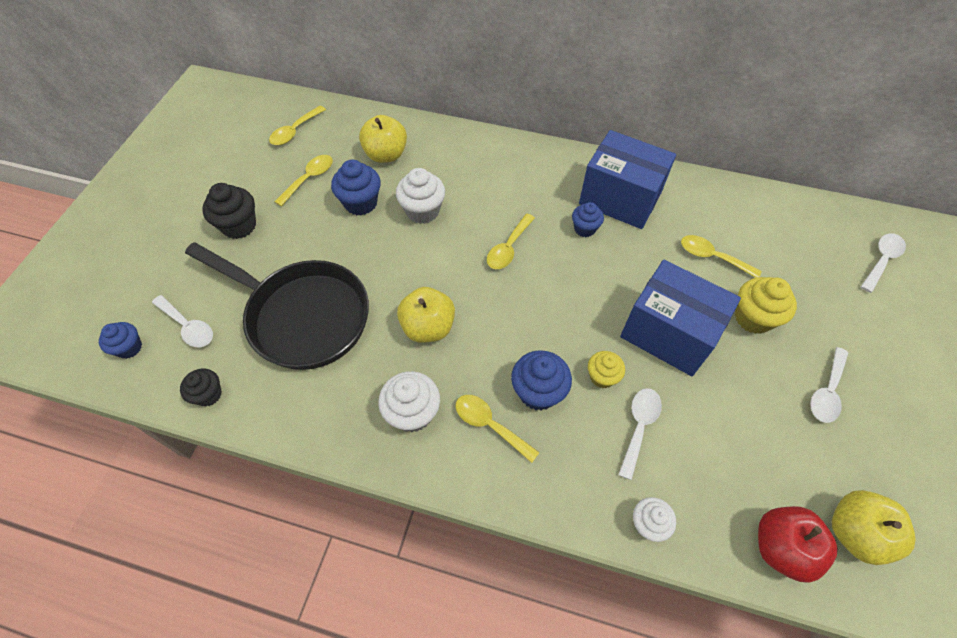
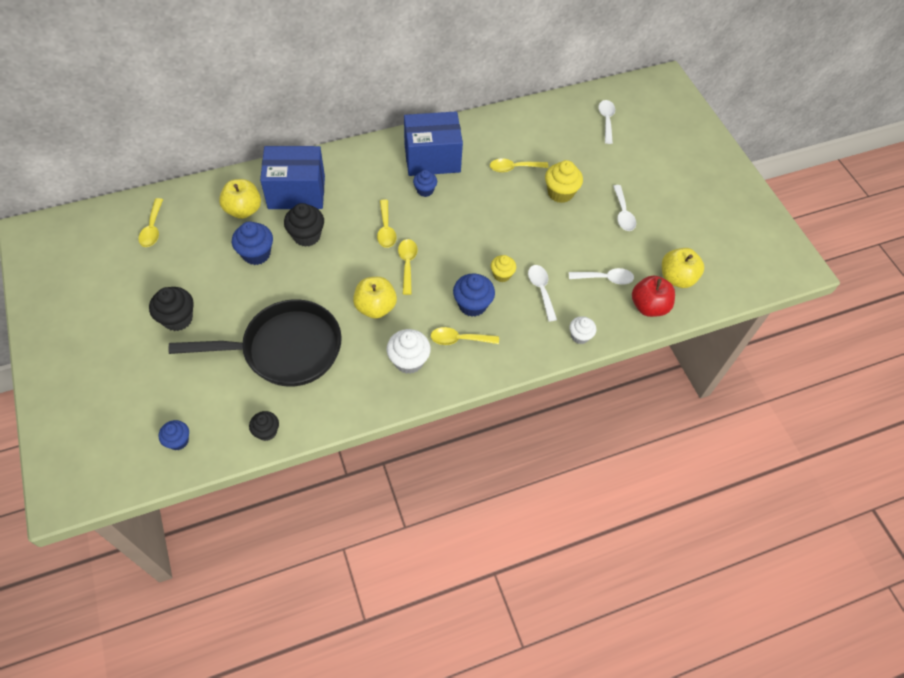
camera: 40 degrees left, 0 degrees up
(188, 326) = (208, 403): white spoon -> white spoon (605, 278)
(309, 179) = (200, 257): yellow spoon -> yellow spoon (407, 264)
(422, 211) = (307, 236): white cupcake -> black cupcake
(668, 333) = (520, 228): blue box -> blue box (296, 192)

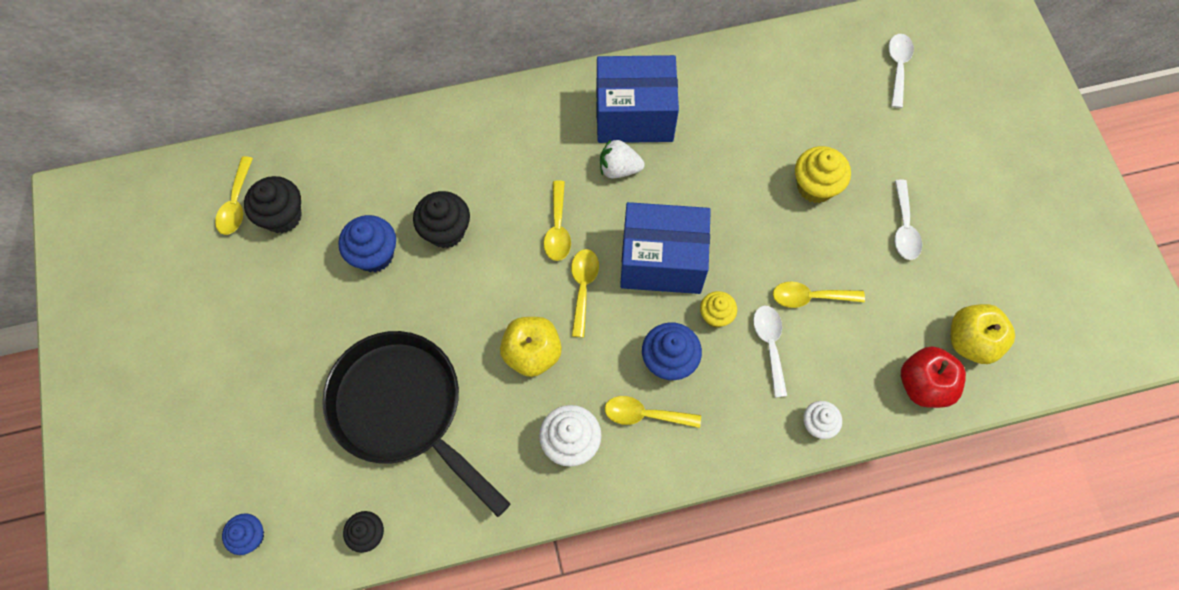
camera: 10 degrees right, 10 degrees up
(178, 319) = (261, 349): black cupcake -> black cupcake (282, 216)
(243, 210) = (361, 182): yellow apple -> none
(285, 349) = (403, 409): black pan -> black pan turned 135 degrees counterclockwise
(296, 192) = (437, 159): blue box -> blue box (662, 261)
(425, 190) = (619, 168): blue cupcake -> white strawberry
(514, 168) = (751, 139): yellow spoon -> yellow spoon (810, 297)
(605, 278) = (865, 334): white spoon -> none

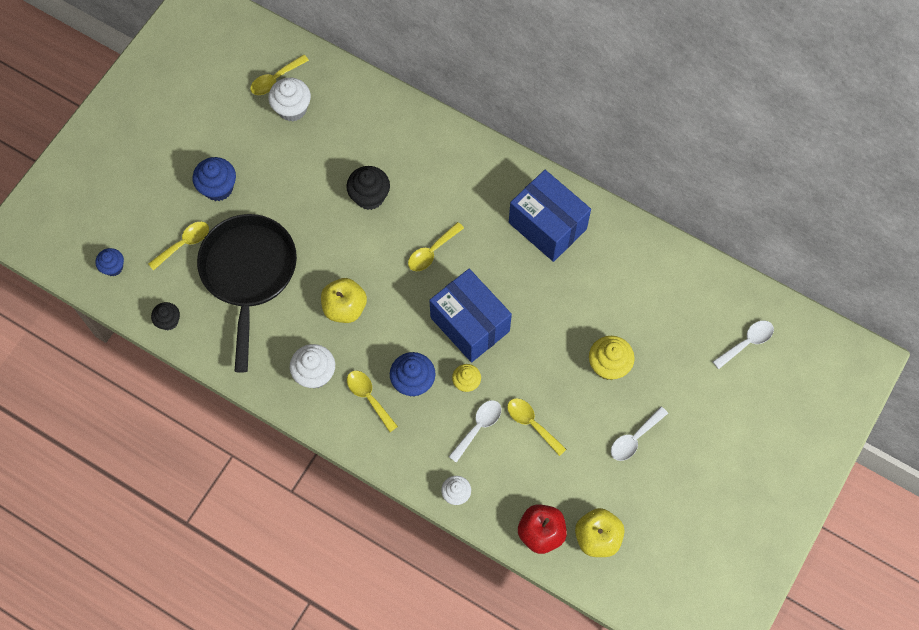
camera: 45 degrees right, 0 degrees up
(282, 216) = (292, 109): black cupcake -> white cupcake
(374, 255) = (318, 175): blue cupcake -> blue cupcake (218, 188)
(583, 287) = (410, 298): yellow spoon -> yellow spoon (184, 244)
(619, 168) = (504, 249): white strawberry -> none

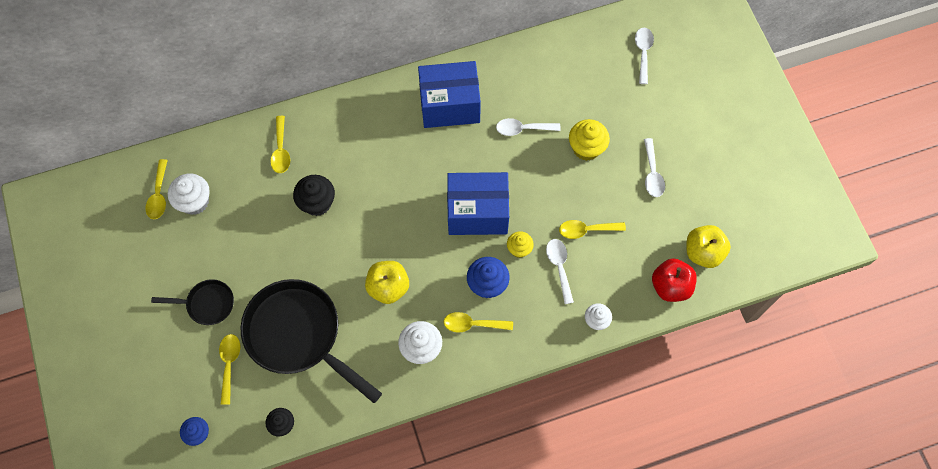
camera: 50 degrees left, 0 degrees up
(218, 188) = (207, 304): blue cupcake -> black pan
(432, 252) = (399, 194): yellow spoon -> yellow spoon (281, 150)
(579, 300) = (523, 129): none -> white spoon

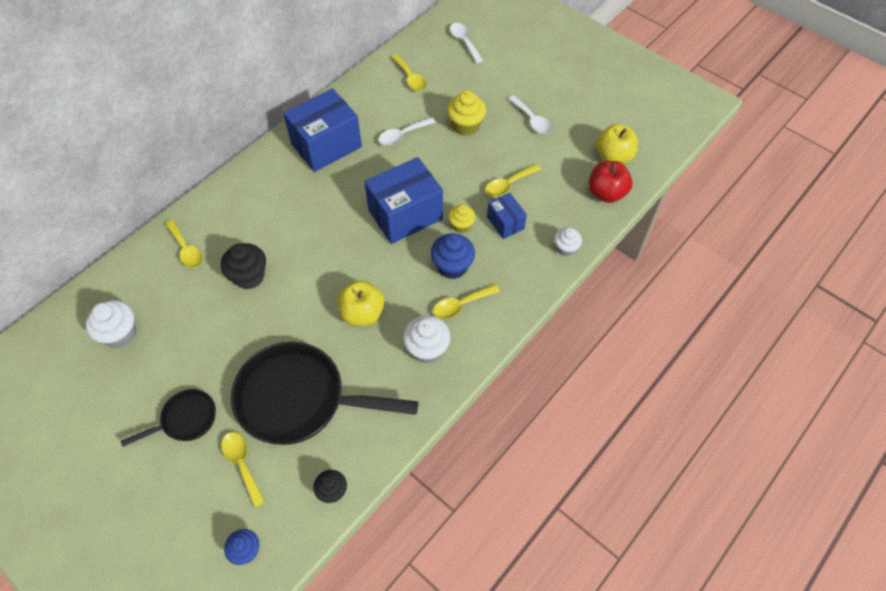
camera: 30 degrees left, 10 degrees down
(159, 195) = (77, 346): yellow spoon -> yellow spoon (410, 78)
(559, 267) = (505, 223): white spoon -> blue box

